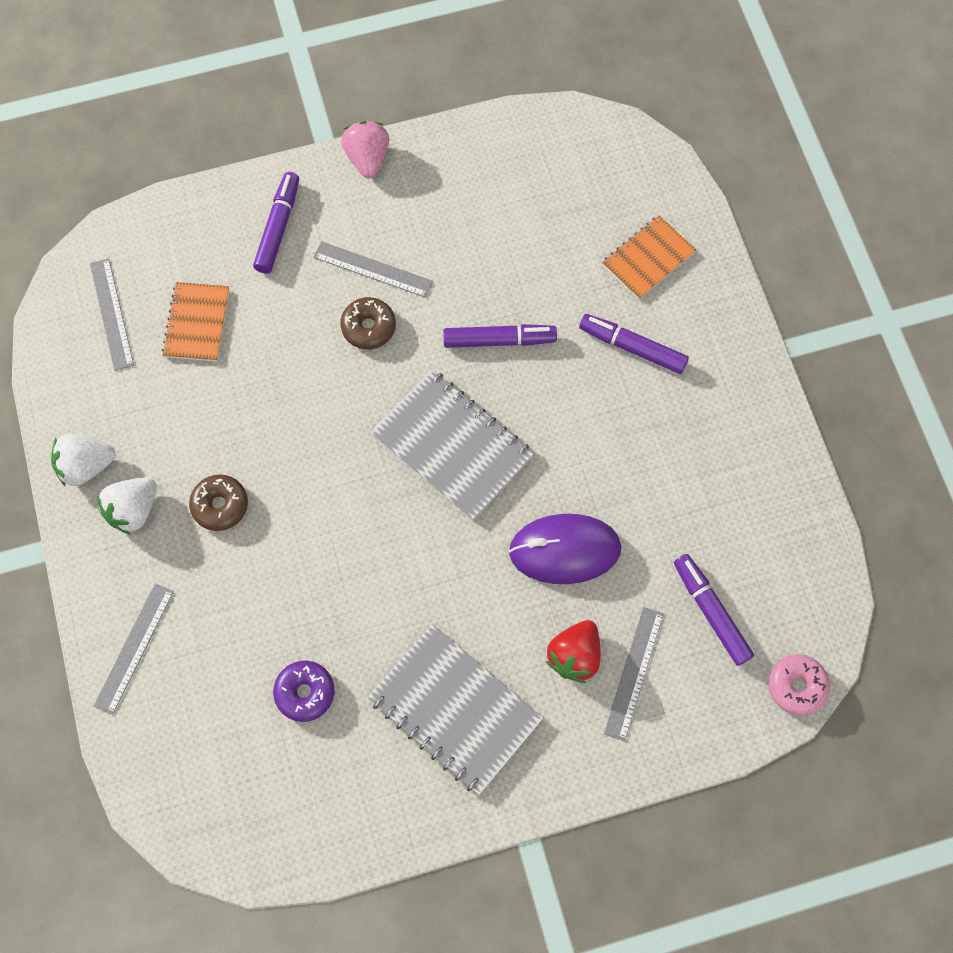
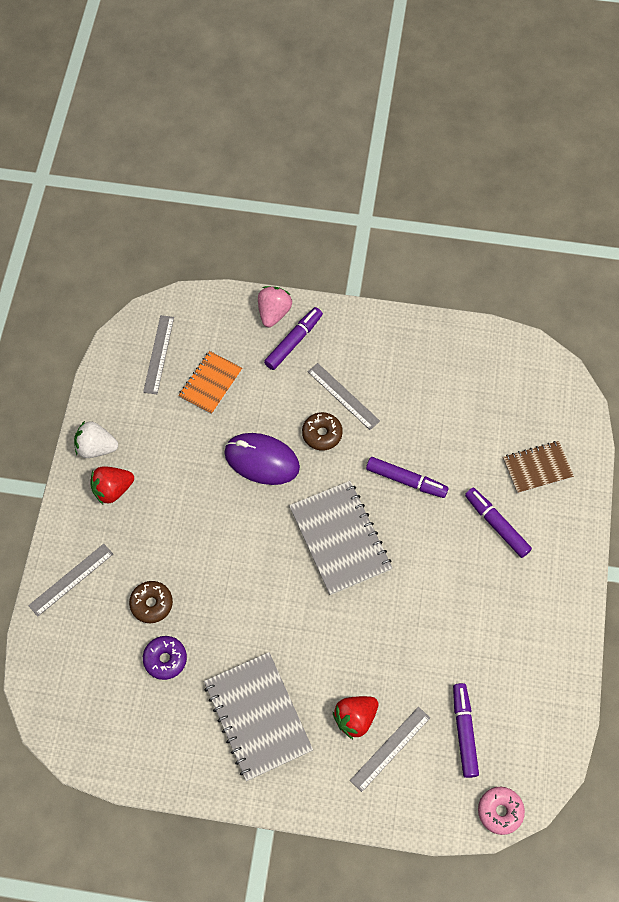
camera: 25 degrees right, 5 degrees down
(134, 510) = (113, 489): white strawberry -> red strawberry
(220, 505) = (169, 511): brown donut -> brown donut (151, 604)
(367, 159) = (375, 319): pink strawberry -> pink strawberry (274, 313)
(564, 550) = (383, 643): purple mouse -> purple mouse (261, 460)
(648, 259) = (537, 468): orange notebook -> brown notebook

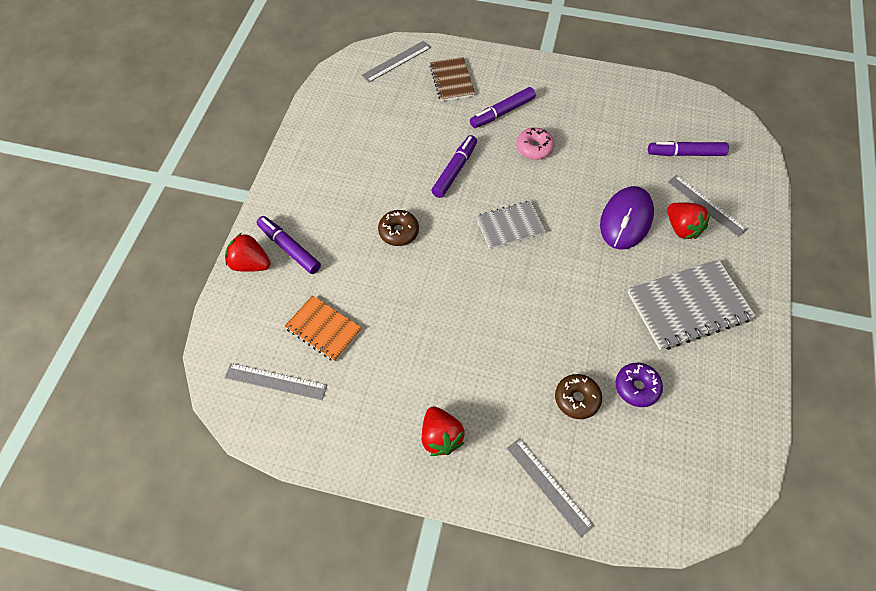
camera: 85 degrees left, 5 degrees down
(96, 447) = (385, 455): white strawberry -> none
(261, 460) = (421, 286): purple mouse -> purple mouse (626, 220)
(274, 313) = (250, 264): pink strawberry -> red strawberry
(340, 538) = (510, 226): grey notebook -> grey notebook, size x0.61
(343, 396) = (359, 211): grey ruler -> grey ruler (396, 61)
(500, 811) = (748, 138): pink donut -> pink donut (534, 148)

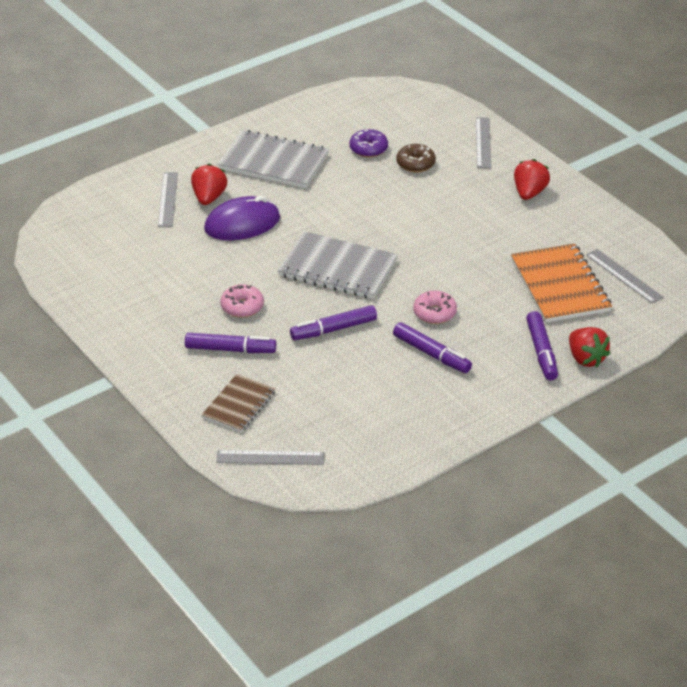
camera: 140 degrees left, 20 degrees down
(323, 329) = (560, 286): orange notebook -> orange notebook, size x1.64
(398, 232) = (434, 313): brown donut -> pink donut
(510, 226) = (338, 268): grey notebook -> grey notebook, size x1.64
(685, 153) = (126, 235): purple marker -> purple marker (431, 354)

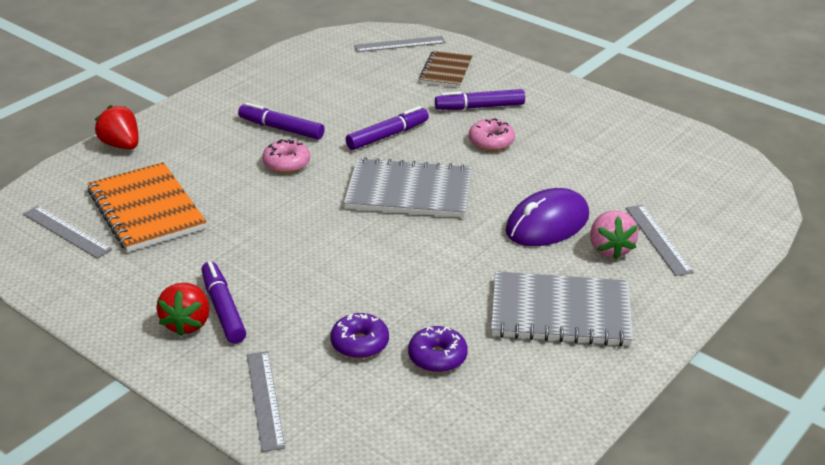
camera: 165 degrees right, 5 degrees down
(209, 198) = (610, 249): red strawberry -> pink strawberry
(415, 164) = (360, 343): brown donut -> purple donut
(541, 352) = (168, 145): purple marker -> purple marker (223, 309)

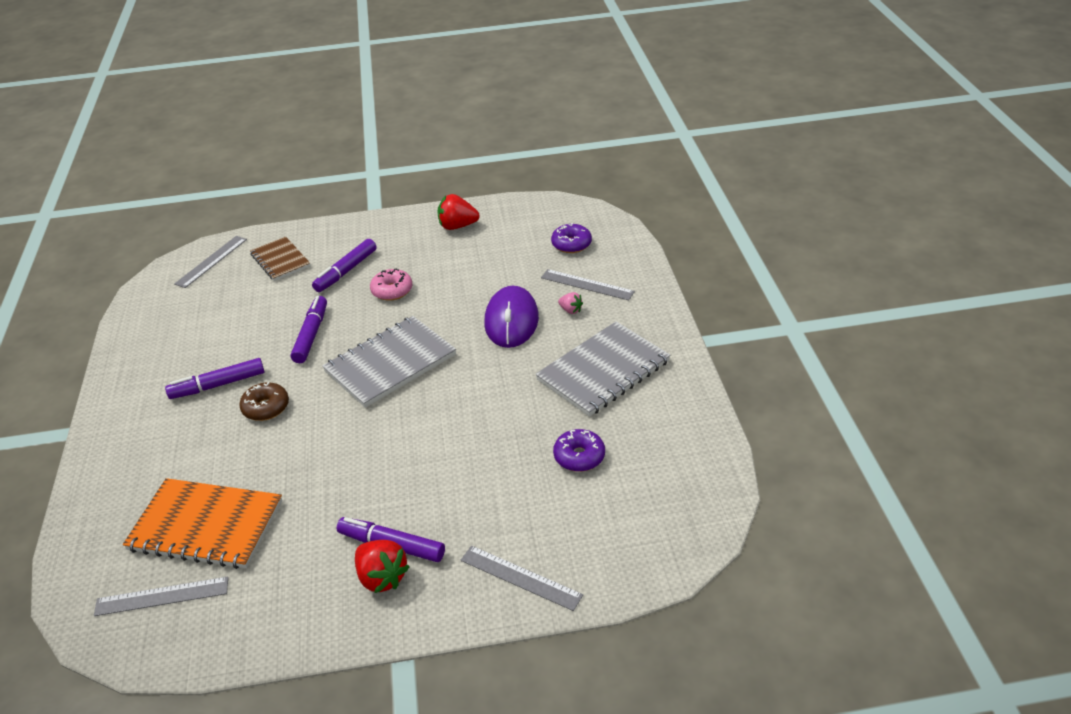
camera: 45 degrees left, 5 degrees up
(121, 145) = (93, 494): red strawberry -> red strawberry (457, 226)
(286, 163) = (266, 407): pink donut -> brown donut
(360, 343) = (520, 488): purple donut -> purple donut (571, 244)
(610, 249) = (570, 310): pink strawberry -> pink strawberry, size x0.55

